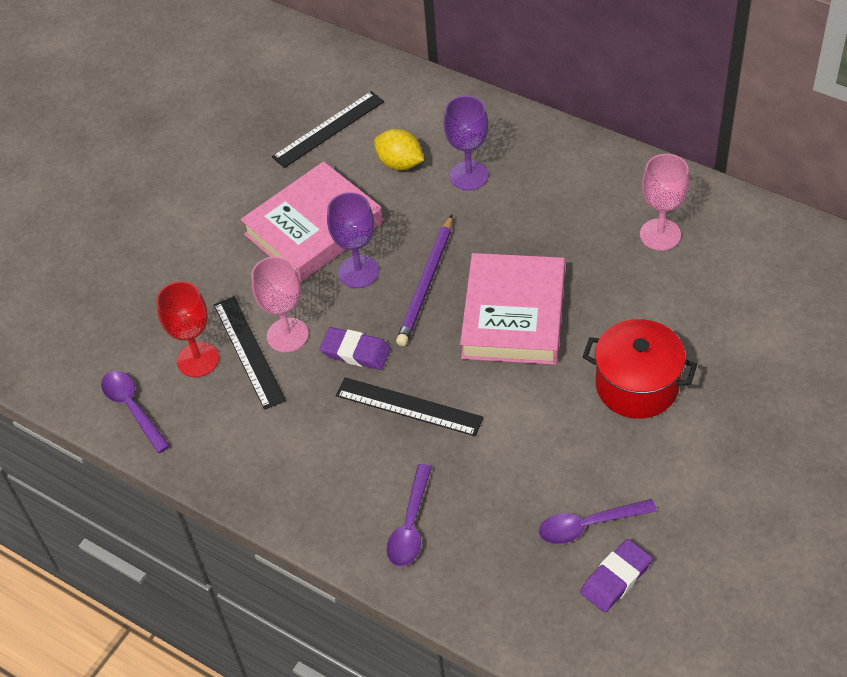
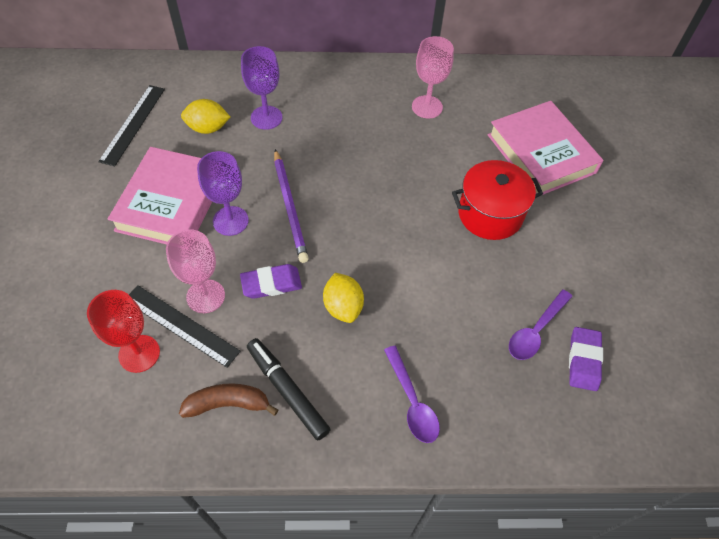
camera: 40 degrees left, 5 degrees up
(132, 408) = (104, 427): purple spoon -> none
(244, 441) = (228, 404): none -> brown banana
(303, 457) = (287, 391): none -> black marker
(409, 406) = (343, 307): black ruler -> yellow lemon
(514, 315) = (370, 203): pink book -> pink book (541, 154)

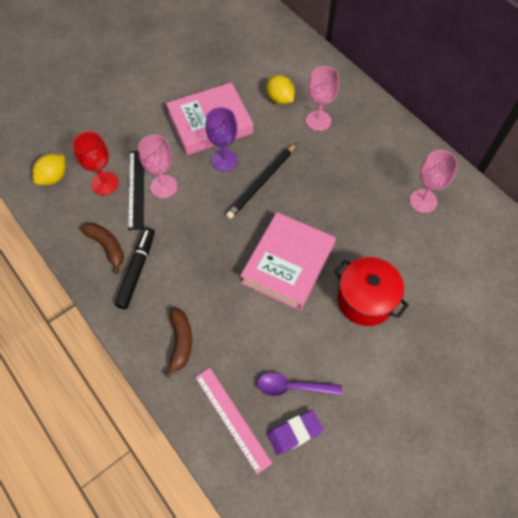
camera: 55 degrees right, 5 degrees up
(133, 124) = (247, 63): black ruler -> none
(266, 117) = (318, 120): purple goblet -> pink goblet
(271, 284) = (199, 212): purple eraser -> none
(290, 207) = (262, 182): purple pencil -> black pencil
(343, 307) = (215, 260): yellow lemon -> yellow lemon (54, 177)
(412, 401) = (181, 342): purple spoon -> brown banana
(533, 407) = (232, 418): none -> pink ruler
(541, 154) = (455, 301): pink book -> pink book (288, 264)

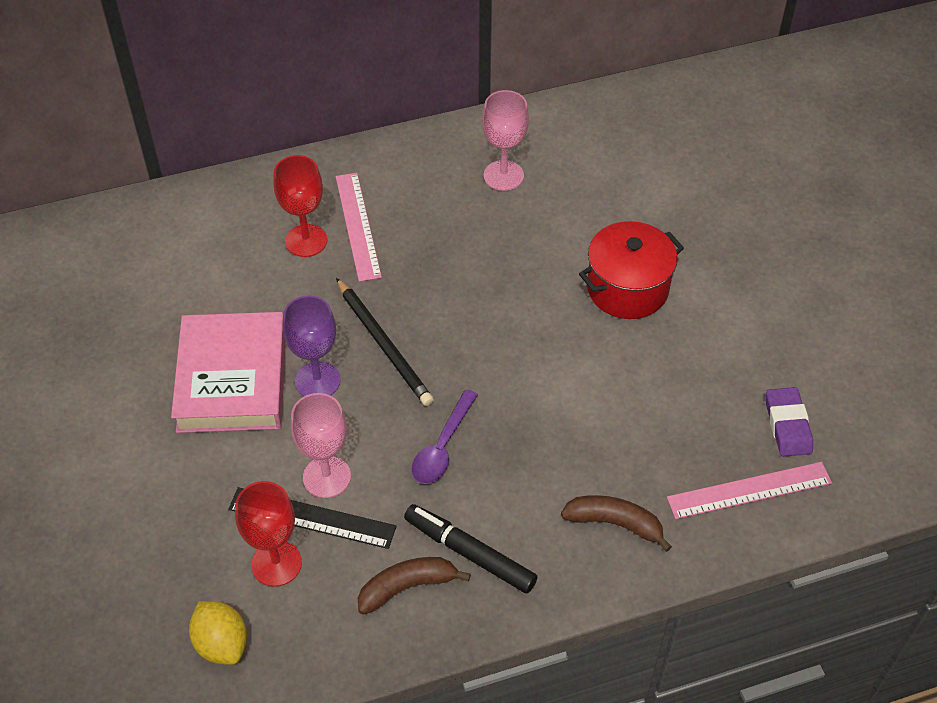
camera: 70 degrees left, 10 degrees down
(280, 99) = (236, 273): yellow lemon -> none
(288, 264) = (538, 356): pink book -> none
(293, 387) = (725, 408): purple spoon -> purple spoon (442, 446)
(318, 120) = (306, 241): pink goblet -> red goblet
(342, 140) = (358, 226): none -> pink ruler

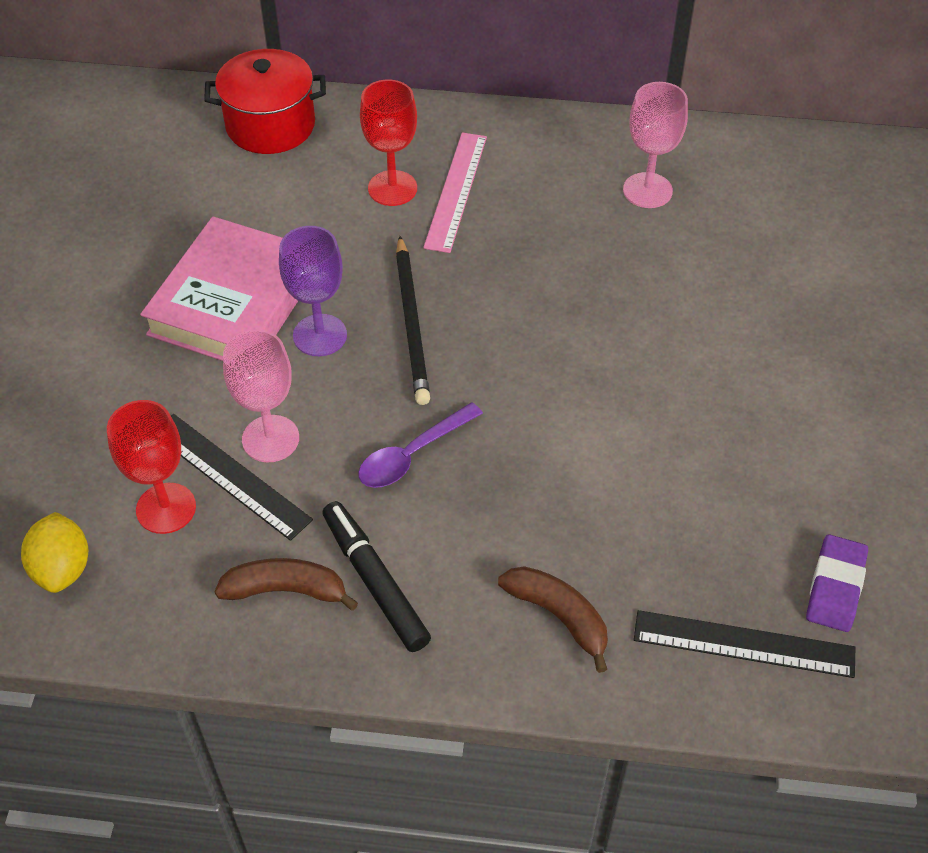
camera: 25 degrees right, 0 degrees up
(627, 288) = (723, 360): red pot -> red pot (270, 125)
(749, 490) = (744, 644): pink ruler -> black ruler

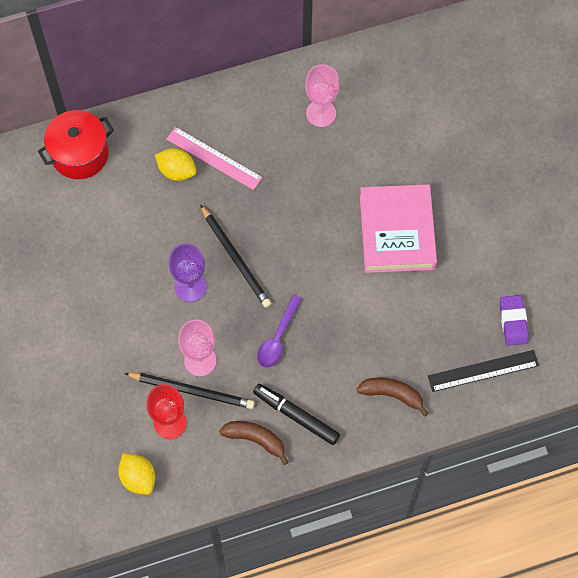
camera: 25 degrees left, 15 degrees up
(230, 475) = (191, 390): black ruler -> black pencil
(234, 302) = (131, 286): pink book -> pink book (397, 232)
(286, 590) = (255, 439): brown banana -> brown banana turned 45 degrees clockwise
(392, 188) = (177, 171): red goblet -> yellow lemon
(456, 191) = (214, 158): pink ruler -> pink ruler turned 45 degrees counterclockwise

